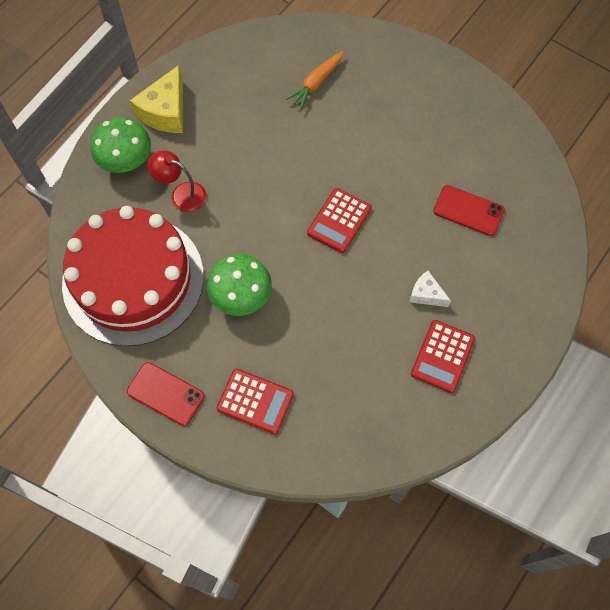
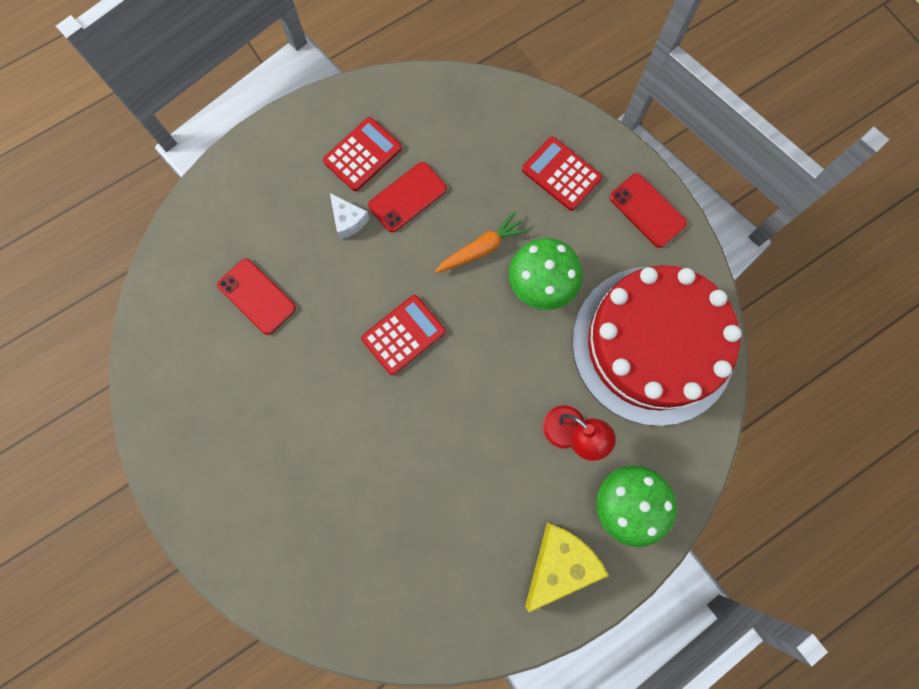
camera: 160 degrees left, 10 degrees up
(316, 83) = (354, 537): orange carrot -> orange carrot (481, 248)
(385, 331) = (407, 197): none -> red phone

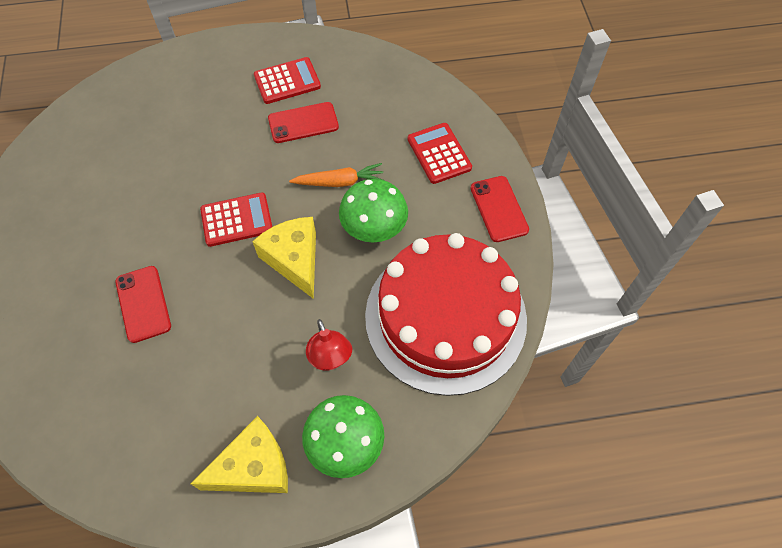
camera: 25 degrees right, 15 degrees down
(257, 296) = (143, 146): red phone -> red phone (143, 304)
(348, 220) = (247, 121): white cheese -> none
(484, 351) = (294, 260): none -> yellow cheese

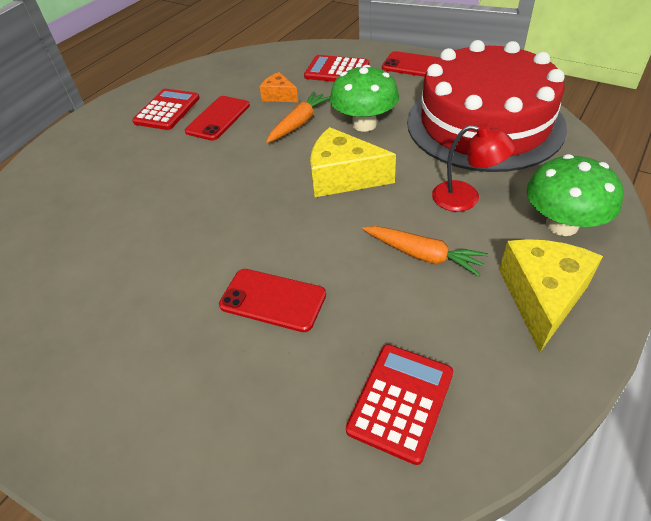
camera: 45 degrees left, 15 degrees down
(236, 220) = (260, 194): red calculator -> red calculator (400, 401)
(245, 367) = (423, 255): none -> orange carrot
(366, 140) = (279, 96): none -> orange cheese

